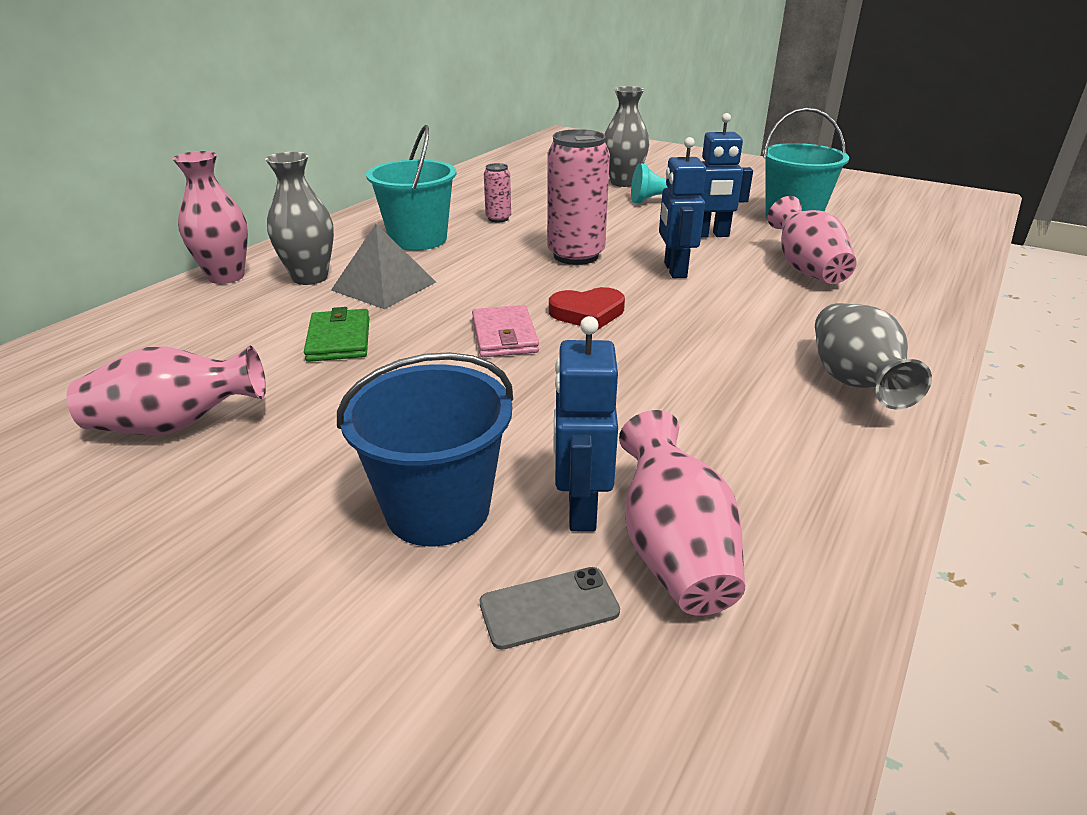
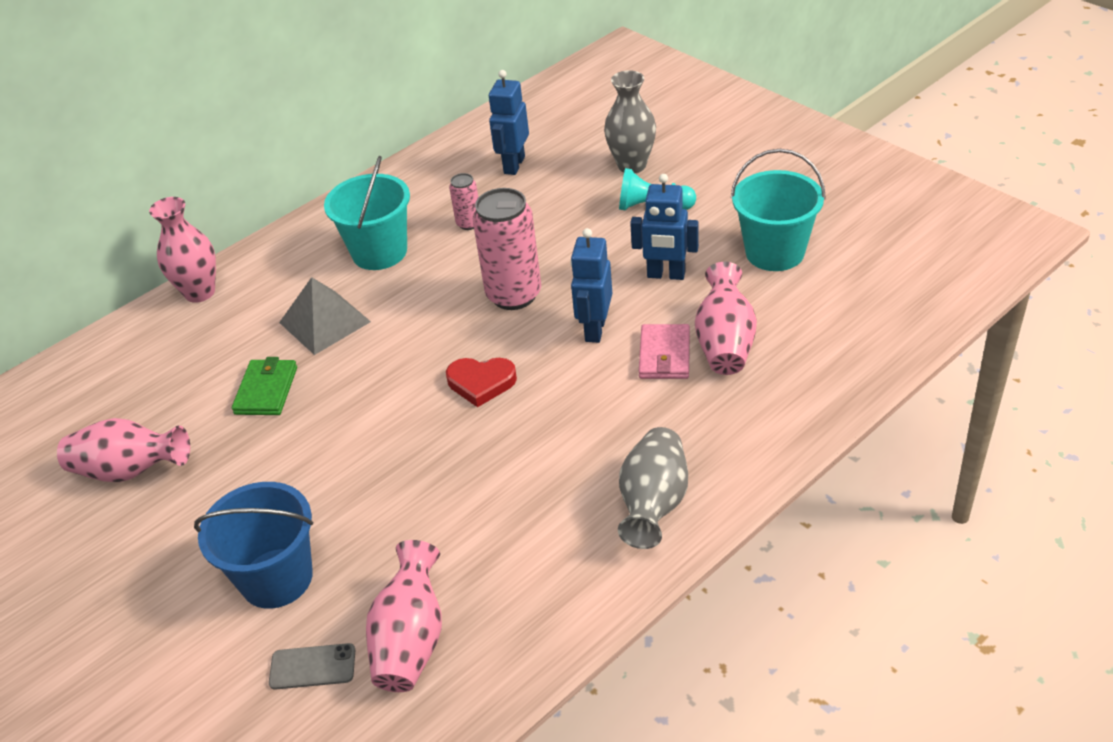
camera: 20 degrees right, 10 degrees up
(310, 277) = (267, 302): grey vase -> none
(504, 336) = (397, 404): pink wallet -> pink wallet (664, 355)
(580, 509) = (369, 595): blue robot -> blue robot (514, 165)

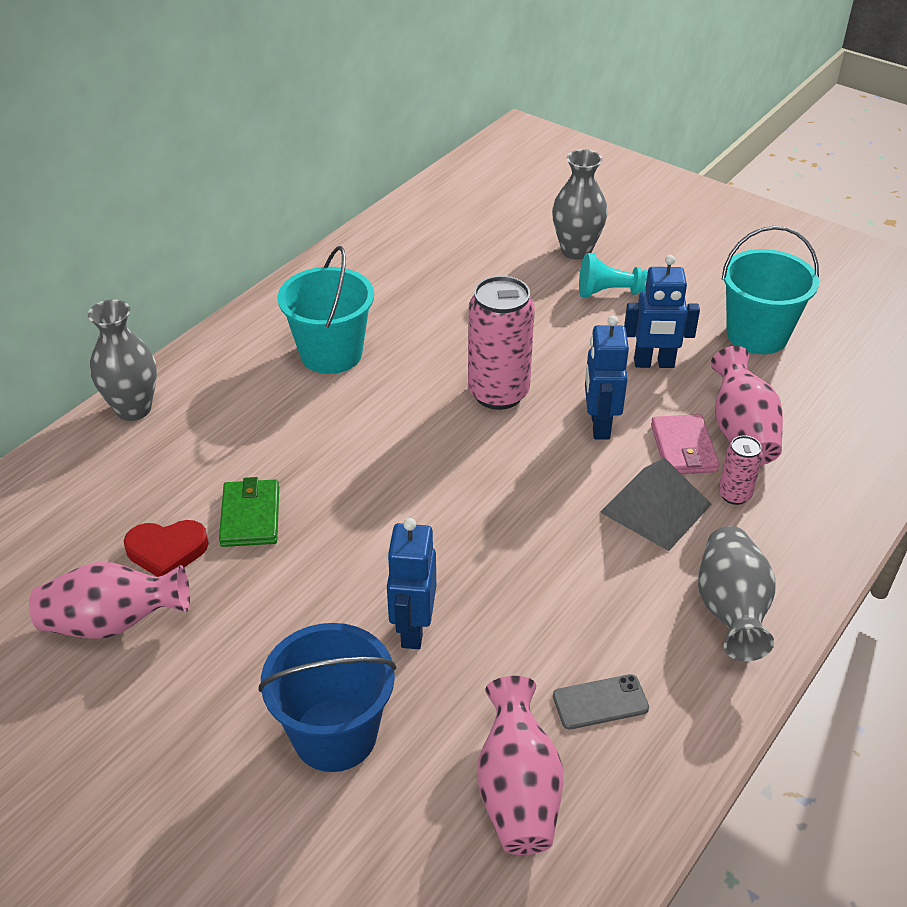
camera: 15 degrees left, 0 degrees up
(200, 292) = (133, 409): pink vase -> grey vase
(312, 667) = (413, 836): grey phone -> grey phone (600, 702)
(325, 322) = (294, 434): grey pyramid -> grey pyramid (656, 508)
(469, 223) = (421, 318): pink can -> pink can (734, 495)
(481, 383) = (496, 491): red heart -> red heart (167, 551)
(514, 165) = (449, 254): blue robot -> blue robot (413, 629)

